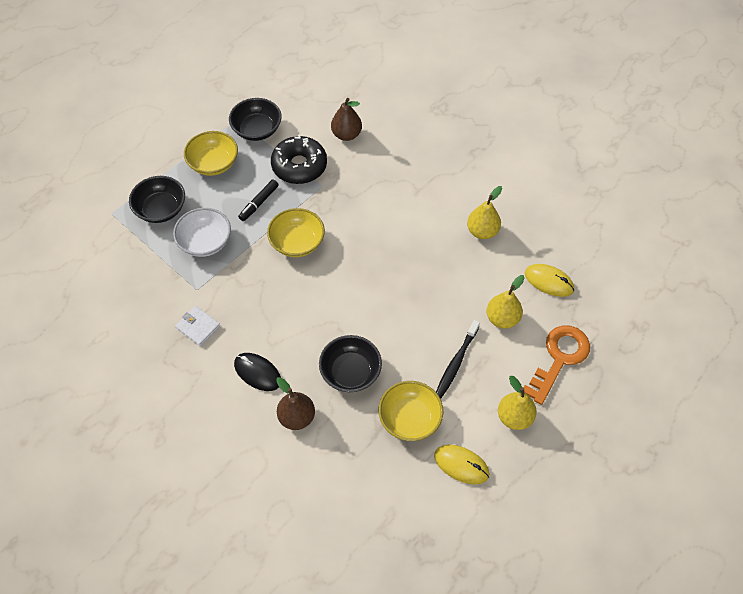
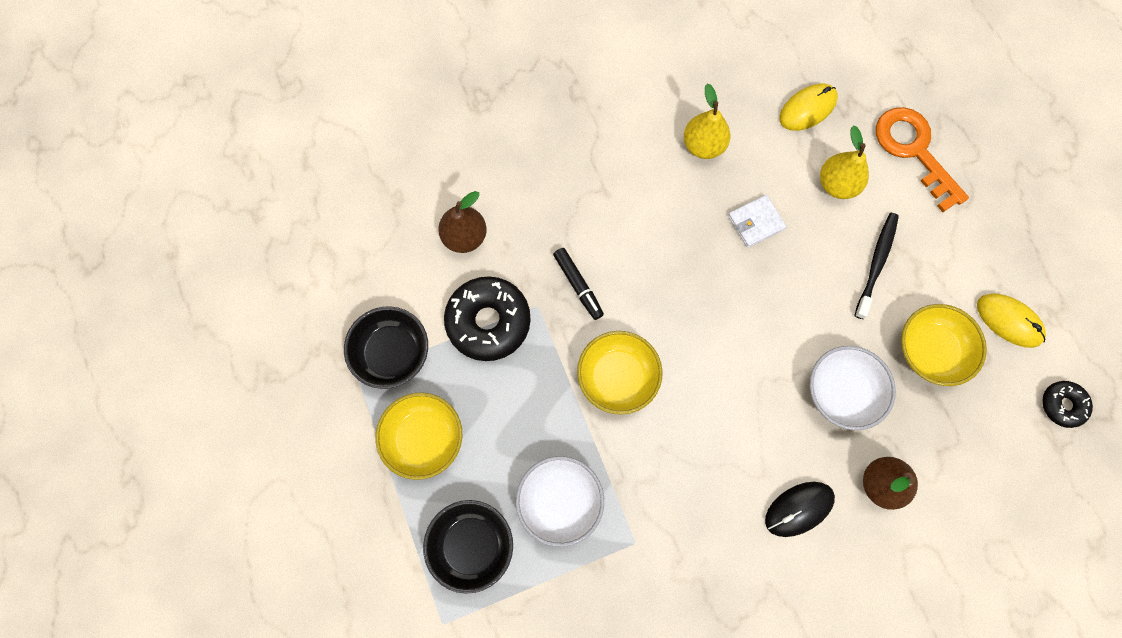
camera: 65 degrees left, 15 degrees up
(198, 327) = (697, 562): white wallet -> white wallet (755, 222)
(259, 203) = (527, 402): black marker -> black marker (578, 285)
(350, 372) = (842, 392): black bowl -> white bowl
(414, 523) = (1062, 405): none -> black donut
(456, 362) = (876, 264): black toothbrush -> black toothbrush turned 120 degrees counterclockwise
(461, 465) = (1009, 321): yellow mouse -> yellow mouse turned 75 degrees clockwise
(514, 417) = (970, 235): yellow pear -> none

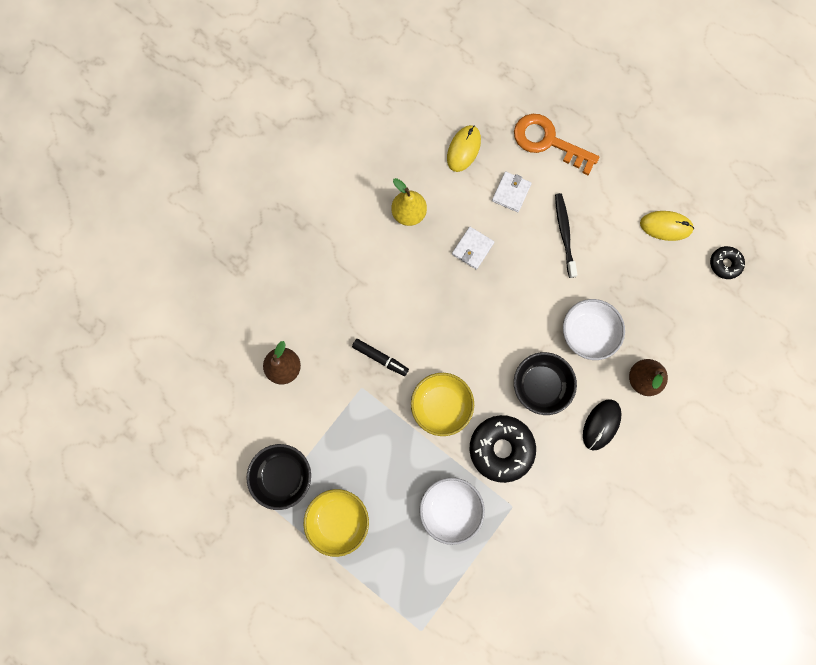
camera: 30 degrees left, 5 degrees up
(471, 546) = (410, 571): black bowl -> black bowl (541, 385)
(488, 322) = (335, 417): black donut -> black donut (501, 448)
(837, 184) = (511, 193): yellow pear -> white wallet
(931, 351) = (628, 274): yellow bowl -> none

